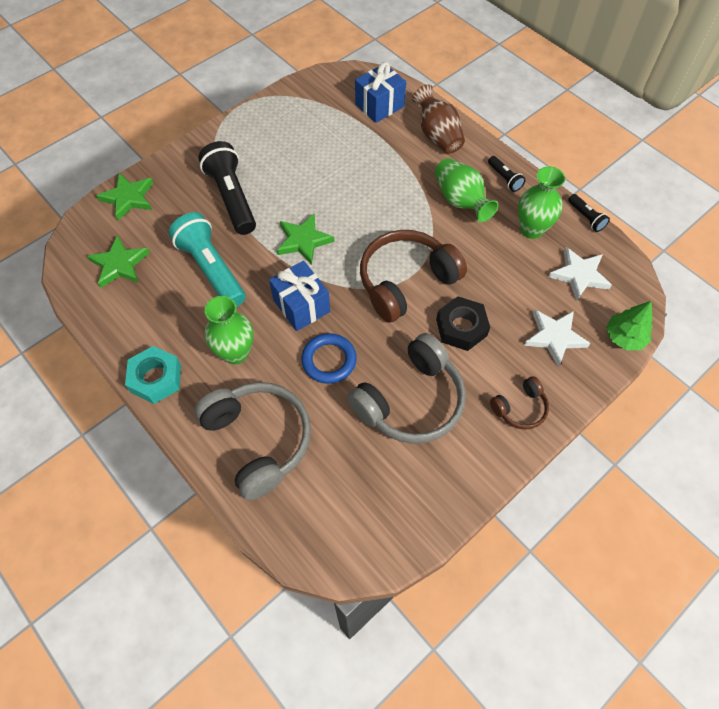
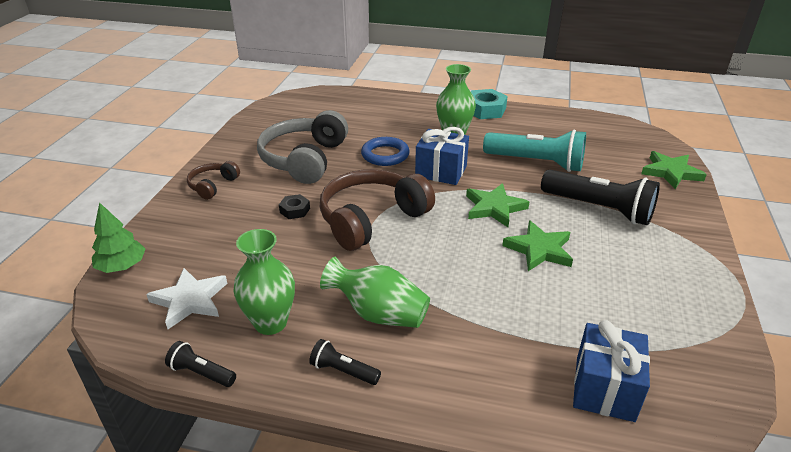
camera: 145 degrees right, 25 degrees down
(120, 264) = (600, 140): green star -> green star (539, 249)
(258, 440) = (389, 112): grey headphones -> none
(406, 281) = (372, 219): brown headphones -> brown headphones turned 150 degrees counterclockwise
(437, 135) = (483, 386): brown vase -> none
(461, 327) = (295, 210): black nut -> black nut, size x0.56
(554, 337) = (199, 238): white star -> none

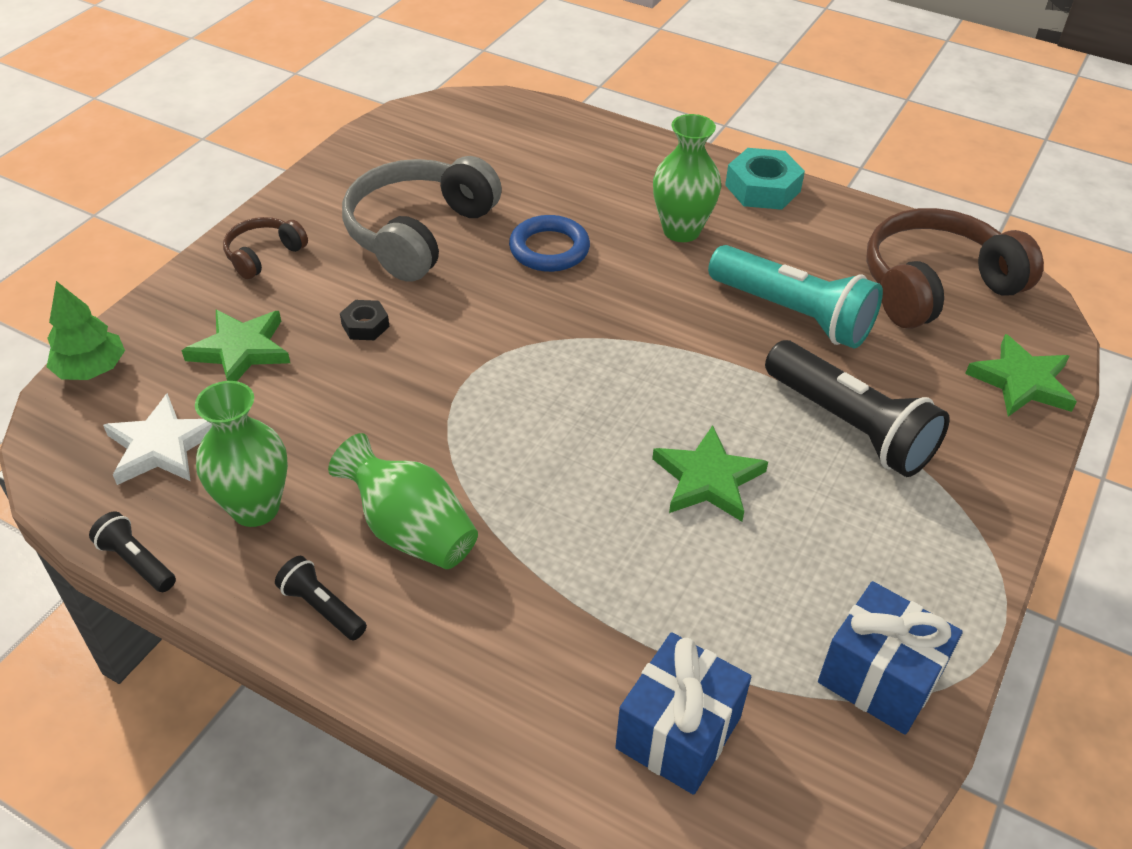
camera: 15 degrees right, 10 degrees up
(372, 219) = (473, 366): brown headphones -> brown headphones (935, 286)
(441, 171) = (624, 299): blue gift -> blue gift (879, 678)
(494, 208) = (676, 386): green star -> green star (241, 350)

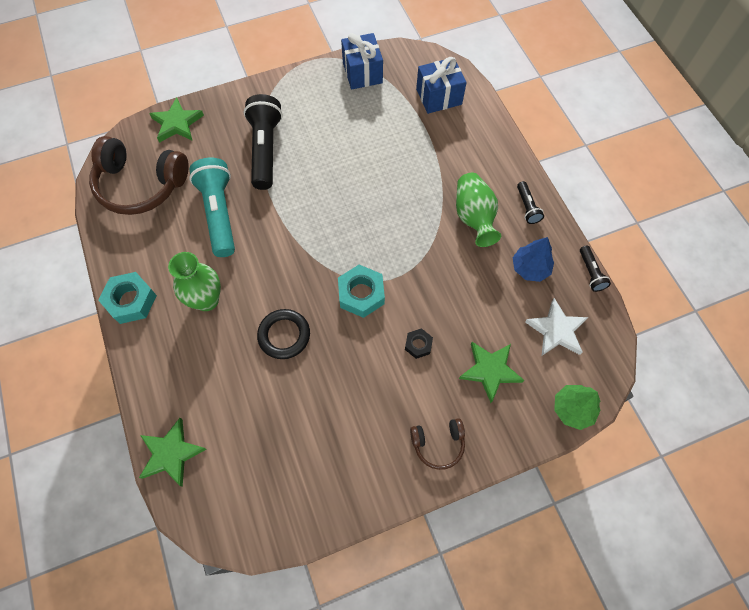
camera: 140 degrees left, 20 degrees up
(255, 508) = (530, 268): green vase -> blue tree
(419, 233) = (340, 400): grey headphones -> none
(495, 335) = (361, 294): none -> turquoise nut
(549, 249) = (284, 335): blue ring -> black ring
(707, 479) = (343, 165): green star -> green star (171, 453)

